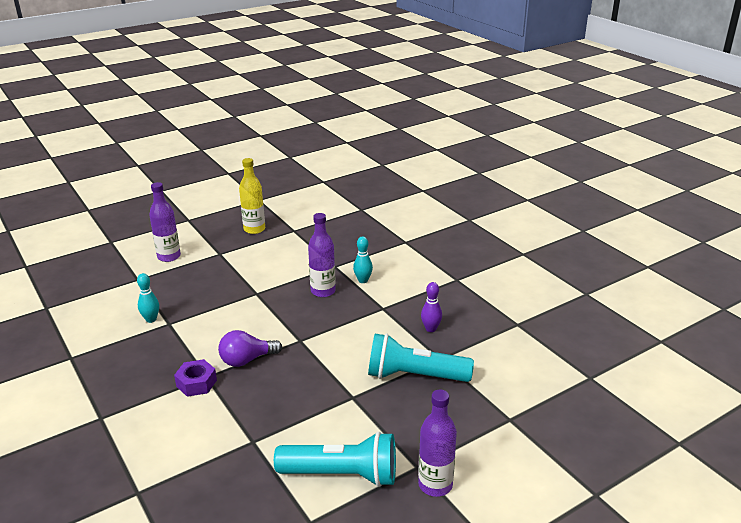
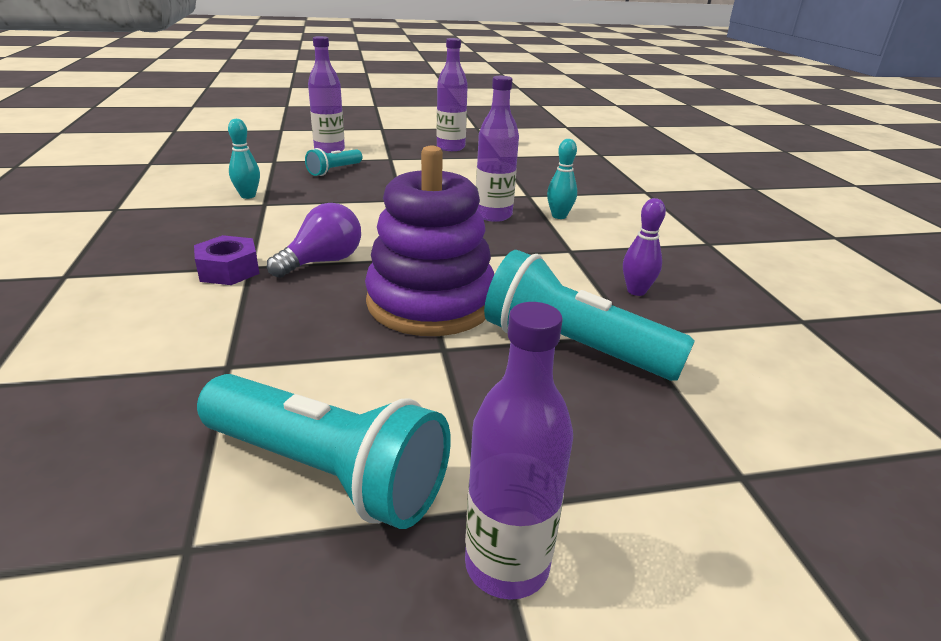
camera: 20 degrees right, 0 degrees up
(190, 277) = (334, 170): none -> turquoise flashlight
(247, 360) = (323, 262): purple light bulb -> purple light bulb turned 135 degrees clockwise
(254, 229) = (450, 147): yellow bottle -> purple bottle
(327, 370) = (430, 302): none -> purple stacking toy

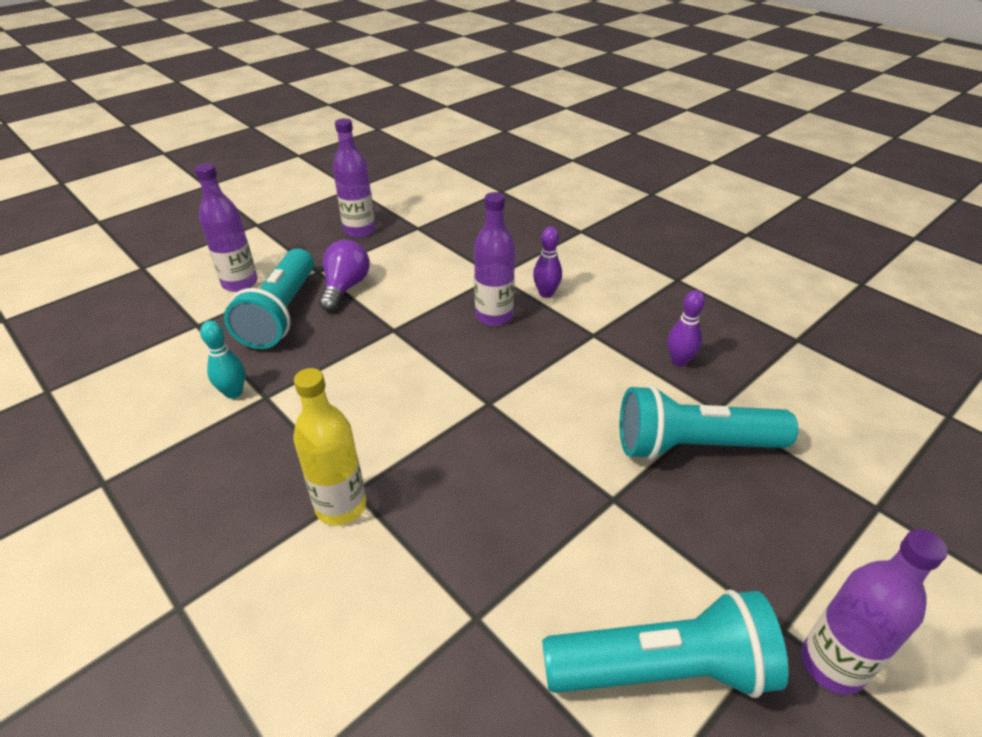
camera: 30 degrees left, 10 degrees up
(229, 270) = (341, 506): purple nut -> yellow bottle
(323, 262) = (414, 450): purple light bulb -> purple light bulb (345, 287)
(334, 170) = (281, 314): turquoise flashlight -> turquoise flashlight, size x1.91
(430, 302) = (553, 452): purple stacking toy -> none
(559, 216) = (546, 293): turquoise bowling pin -> purple bowling pin

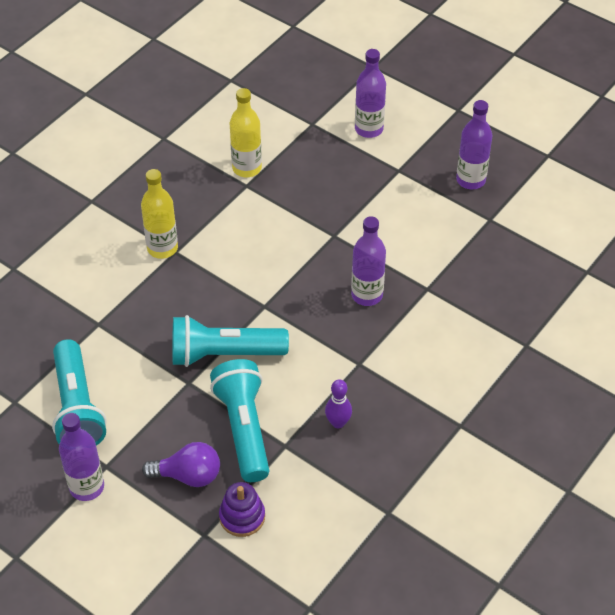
camera: 80 degrees right, 10 degrees up
(233, 392) = (247, 168): turquoise bowling pin -> yellow bottle
(281, 314) = (336, 165): turquoise flashlight -> turquoise flashlight (224, 354)
(345, 287) = (380, 193): purple light bulb -> purple light bulb (188, 475)
(546, 293) = (409, 326): purple bowling pin -> none
(836, 463) = (242, 517): none -> purple stacking toy

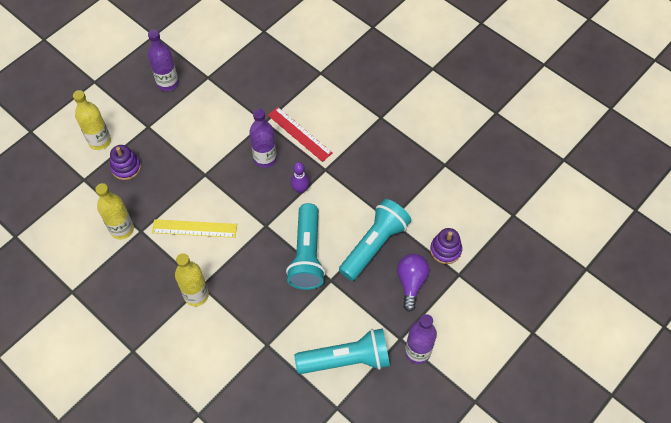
camera: 85 degrees left, 10 degrees up
(244, 428) = (374, 245): turquoise flashlight -> turquoise flashlight turned 135 degrees clockwise
(254, 235) = (194, 228): none -> yellow ruler
(334, 159) = (126, 167): none -> purple stacking toy
(338, 422) = (373, 186): purple bowling pin -> purple bowling pin (300, 189)
(369, 129) = (99, 141): purple bottle -> yellow bottle
(413, 329) = (299, 134): none -> red ruler

